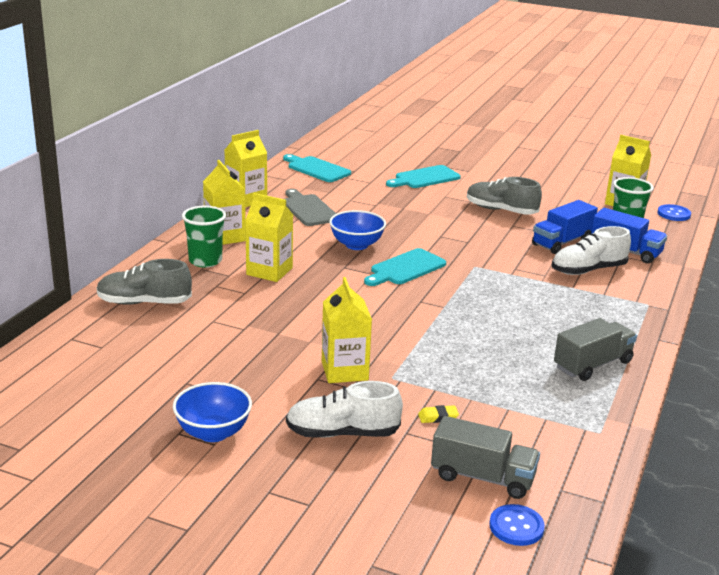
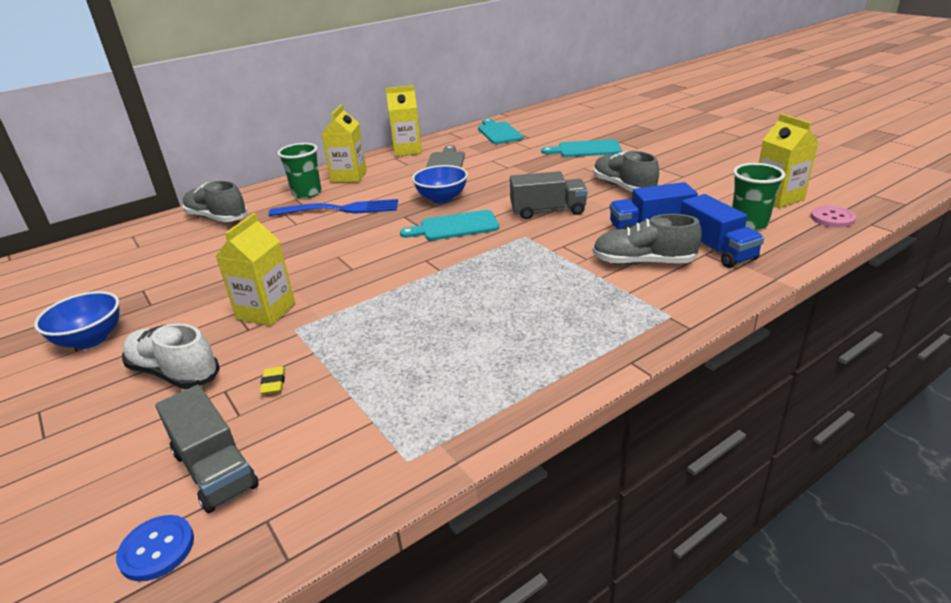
camera: 35 degrees right, 5 degrees up
(269, 271) = (340, 209): yellow carton -> blue fork
(438, 417) = (273, 383): yellow eraser -> yellow eraser turned 60 degrees clockwise
(588, 270) = (643, 262): white shoe -> grey shoe
(592, 365) = (509, 372): grey truck -> grey truck (548, 211)
(673, 214) = (832, 218): blue button -> pink button

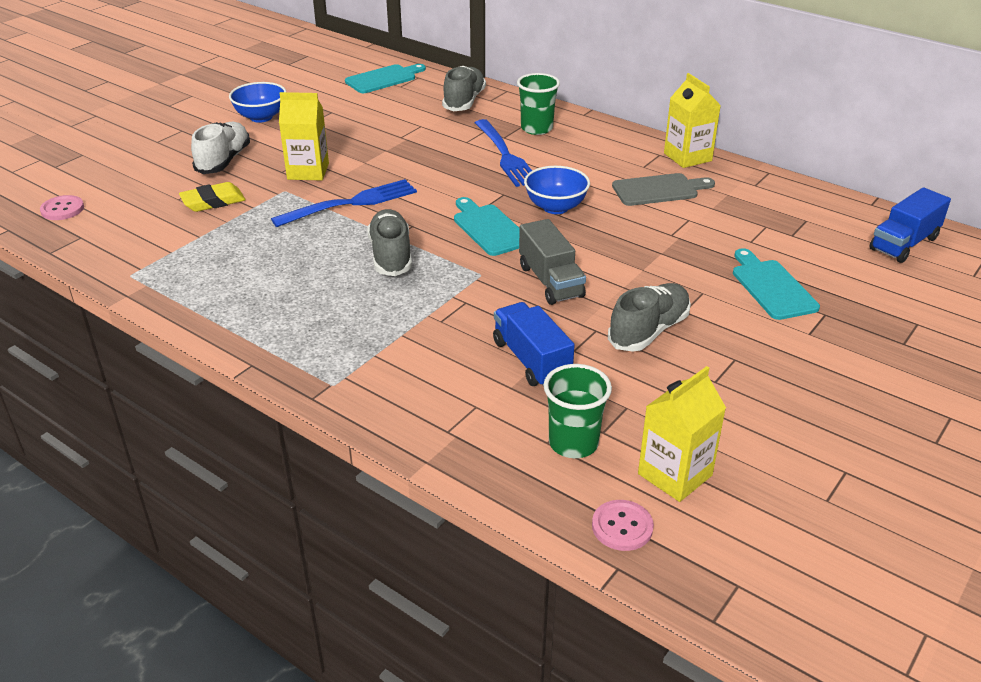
camera: 70 degrees right, 5 degrees up
(157, 549) = (62, 209): blue button -> pink button
(215, 469) = (125, 207): grey truck -> none
(273, 383) = (213, 201): yellow eraser -> yellow eraser, size x1.81
(349, 176) = (589, 140): yellow carton -> none
(359, 289) = (351, 203): none -> blue fork
(499, 132) = (793, 208): turquoise cutting board -> turquoise cutting board (383, 79)
(643, 262) = (441, 360): grey shoe -> grey shoe (391, 255)
(716, 249) = (489, 414): blue truck -> blue truck (904, 244)

